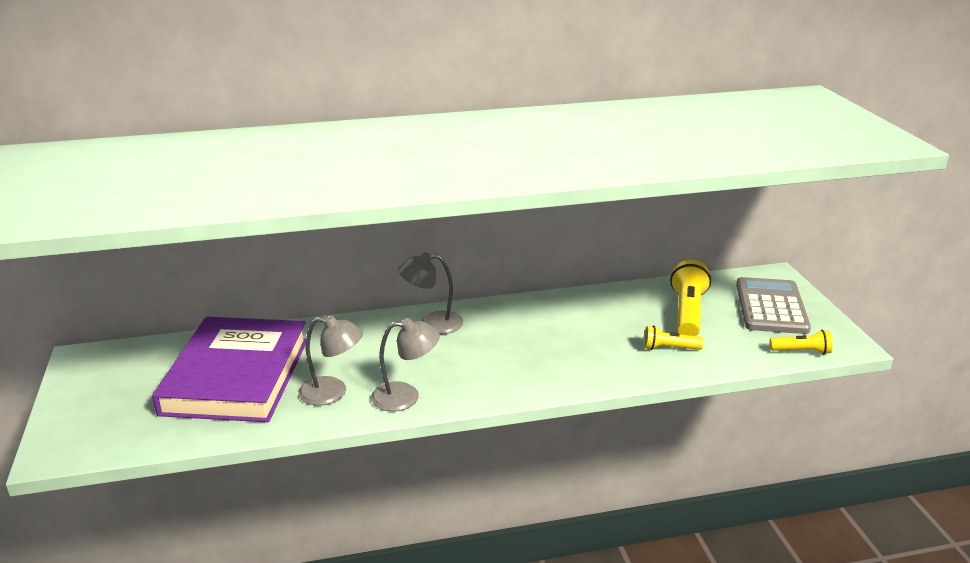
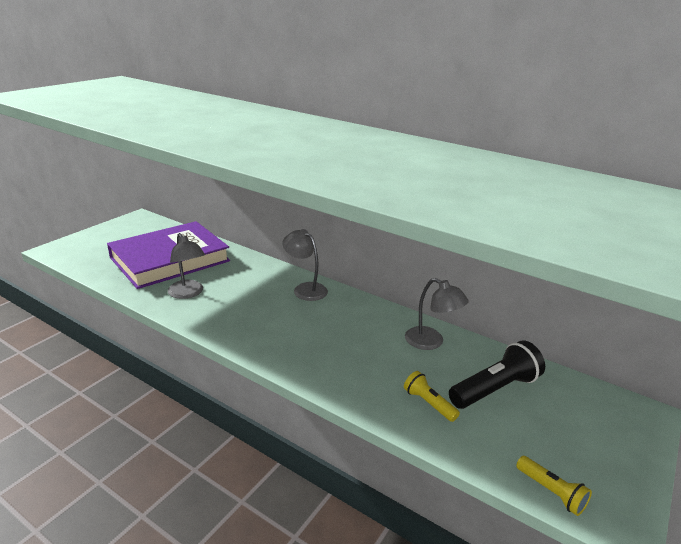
camera: 45 degrees right, 0 degrees up
(406, 396) = (213, 319): grey lamp -> grey lamp (431, 342)
(687, 313) = (495, 389): yellow flashlight -> black flashlight
(771, 307) = (589, 435): grey calculator -> none

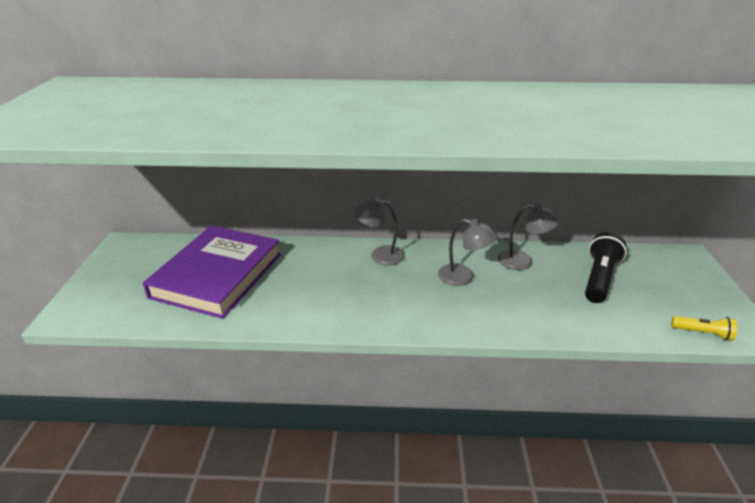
camera: 30 degrees left, 5 degrees up
(188, 293) = (281, 301): grey lamp -> grey lamp (463, 277)
(428, 403) = (574, 309): yellow flashlight -> none

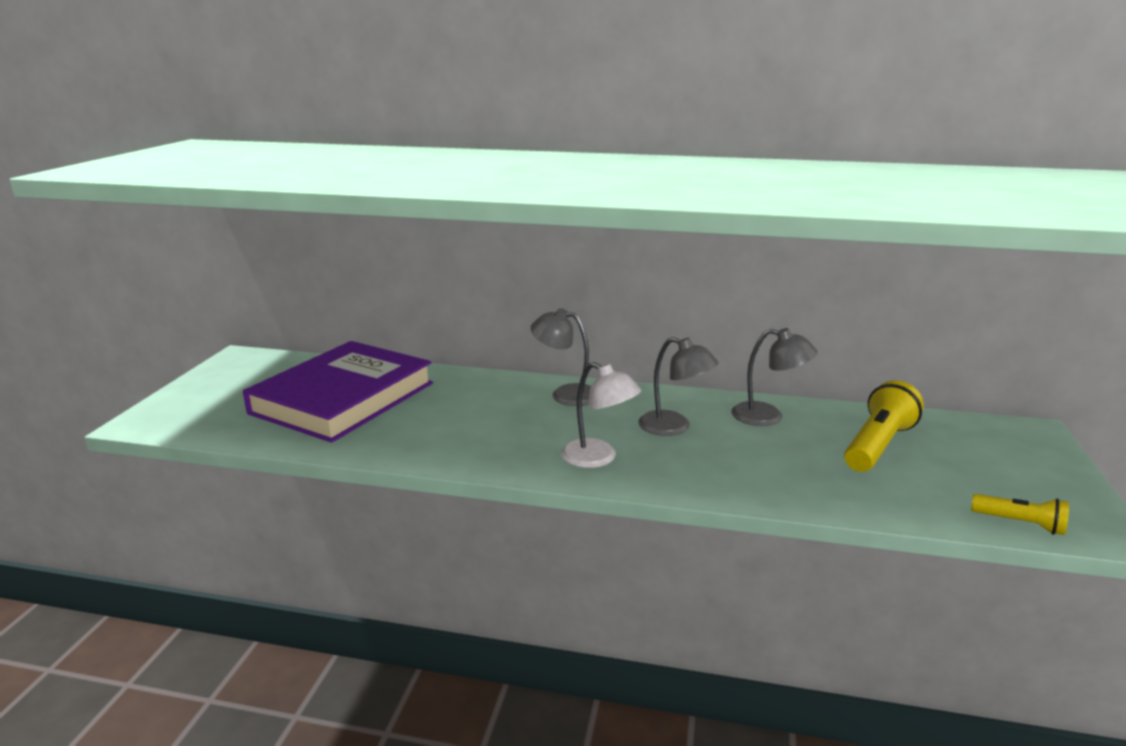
camera: 10 degrees right, 10 degrees down
(420, 310) = (598, 458): none -> white lamp
(599, 278) = (877, 445): black flashlight -> yellow flashlight

